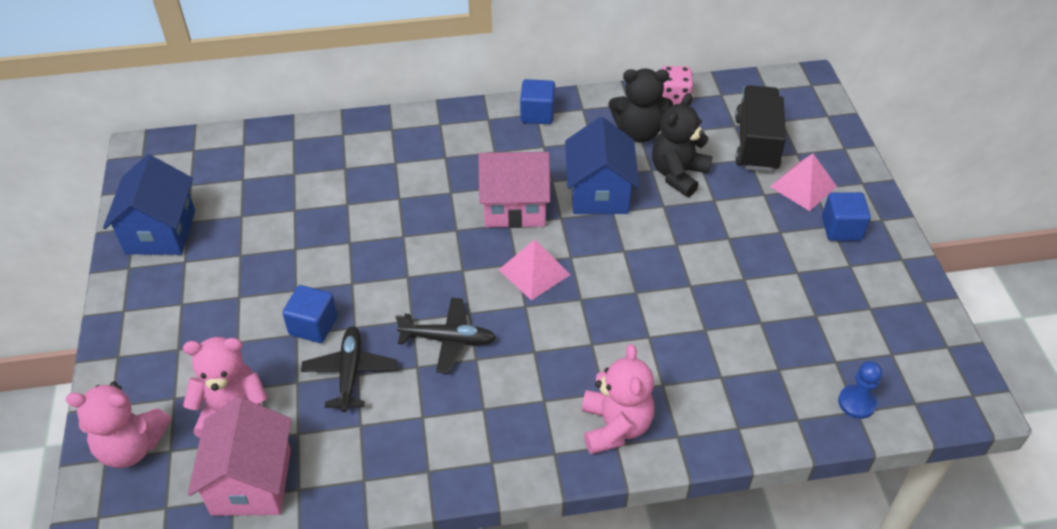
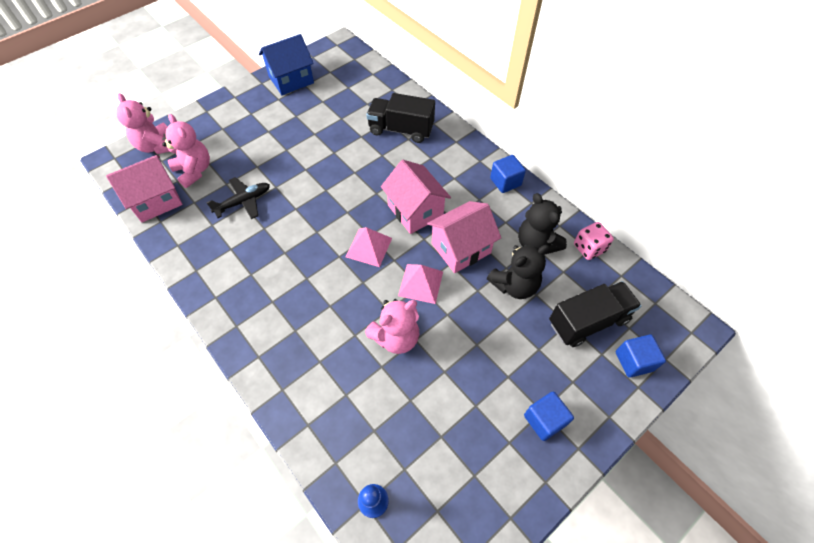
camera: 60 degrees right, 10 degrees up
(313, 326) = (266, 170): blue cube -> blue cube (634, 361)
(374, 162) = (401, 130): none -> black truck
(448, 340) = (290, 232): black plane -> none
(599, 193) = (461, 248): blue house -> pink house
(615, 426) = (271, 349): pink teddy bear -> pink teddy bear (396, 337)
(678, 174) = (514, 285): black teddy bear -> black teddy bear turned 150 degrees clockwise
(803, 186) = (569, 373): pink pyramid -> pink pyramid (420, 283)

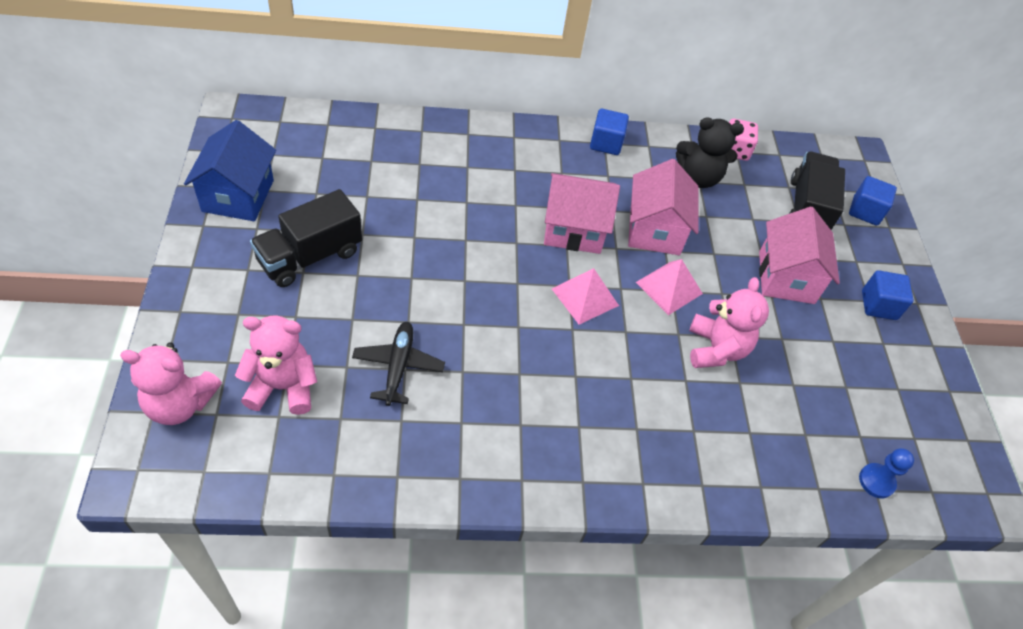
camera: 60 degrees left, 5 degrees down
(156, 200) = (290, 459): pink house -> pink house (786, 277)
(401, 130) = (447, 163): black truck -> black truck (310, 256)
(514, 285) = (731, 225): black teddy bear -> none

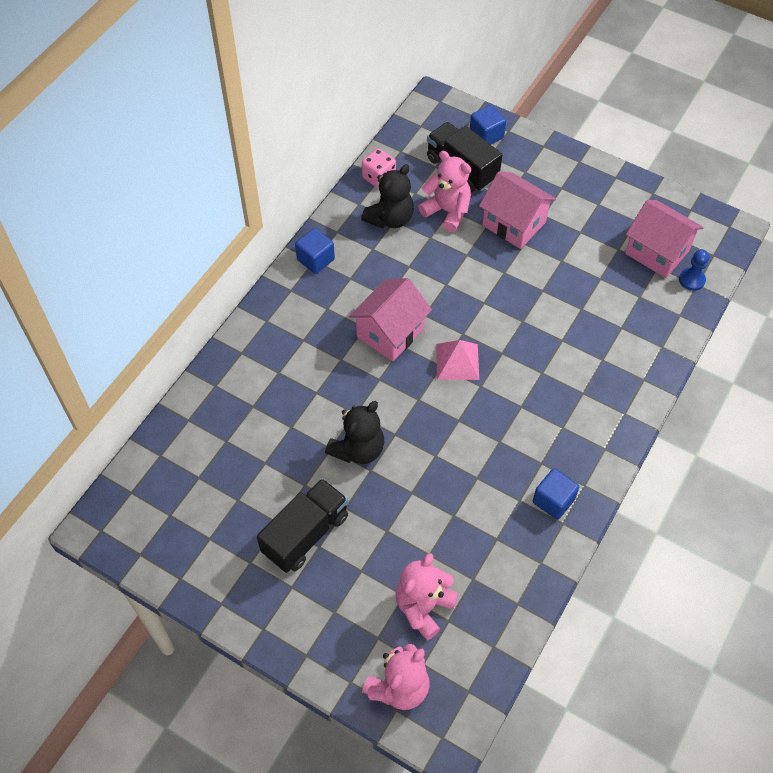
camera: 50 degrees left, 5 degrees up
(238, 195) = (203, 562): blue house -> none
(310, 256) = (305, 534): black truck -> black truck turned 135 degrees counterclockwise
(398, 366) = (449, 518): black plane -> none
(427, 258) = (358, 449): none -> black teddy bear
(655, 230) = (423, 279): pink house -> pink house (657, 252)
(669, 288) = (480, 302): pink pyramid -> none
(716, 349) = (548, 306): pink teddy bear -> pink teddy bear (447, 211)
(878, 305) = (568, 185): blue cube -> blue cube (553, 501)

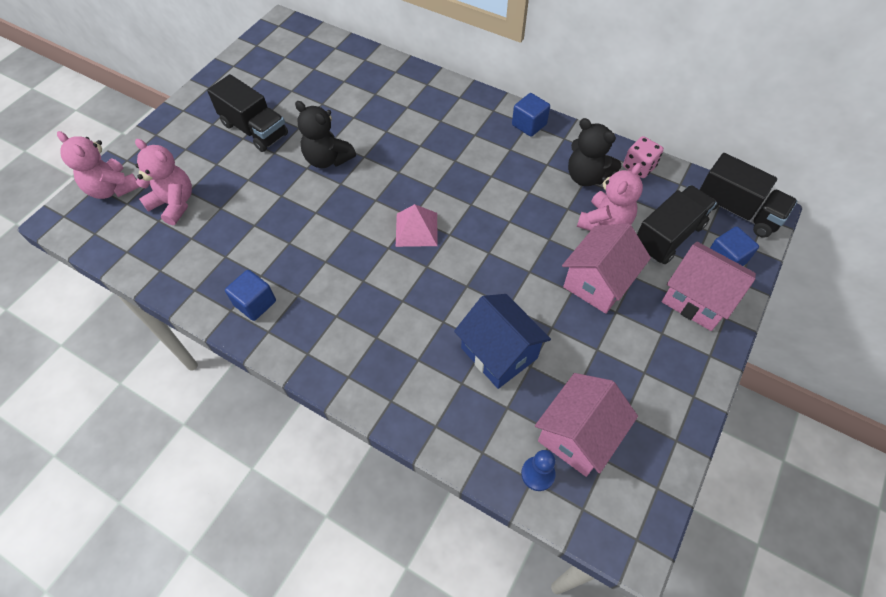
camera: 90 degrees right, 0 degrees up
(390, 333) = (449, 178): pink house -> pink house (697, 299)
(432, 117) = (737, 210): none -> black truck
(590, 299) = (499, 353): none -> blue house

